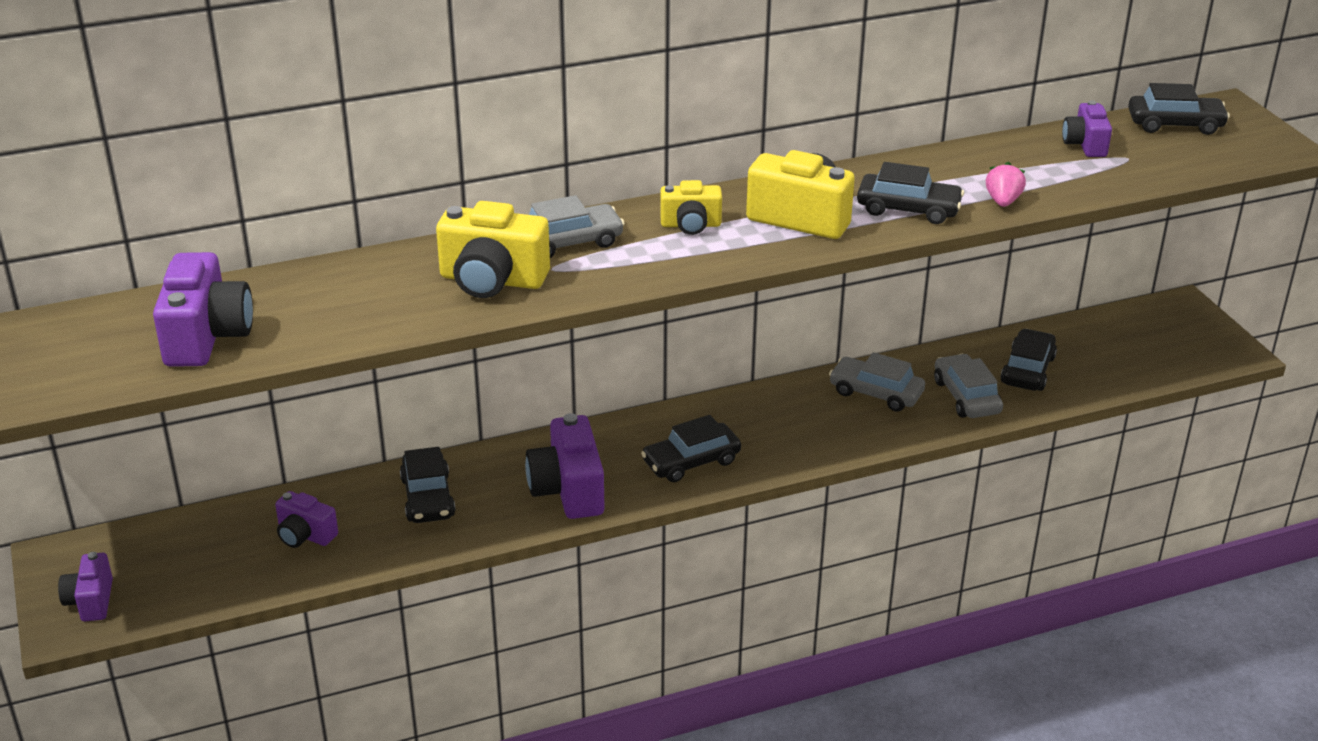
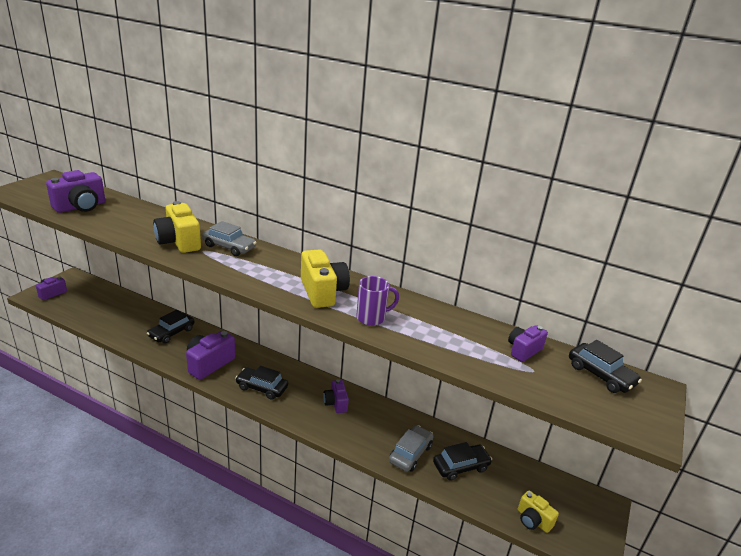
camera: 45 degrees right, 5 degrees down
(305, 535) = (124, 317): purple camera -> purple camera (336, 403)
(691, 225) = (279, 268): yellow camera -> yellow camera (533, 520)
(876, 393) = (376, 420): grey car -> none
(908, 209) = (372, 318): black car -> purple mug
(1003, 201) = (421, 344): pink strawberry -> none

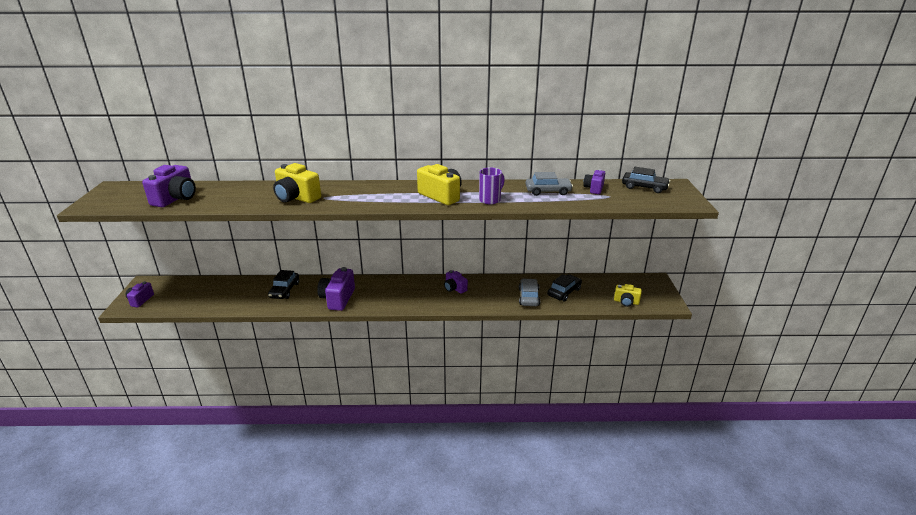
camera: 25 degrees left, 0 degrees up
(229, 247) = (340, 190): grey car -> grey car (548, 191)
(262, 388) = (394, 298): black car -> none

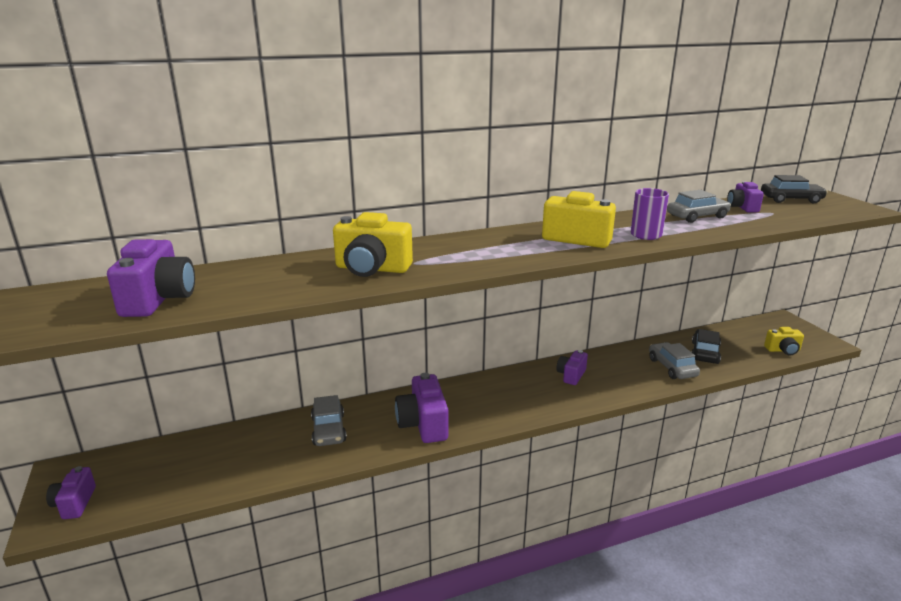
camera: 20 degrees left, 5 degrees down
(284, 290) = (328, 429): black car -> grey car
(454, 288) = (571, 375): purple camera -> purple camera turned 90 degrees clockwise

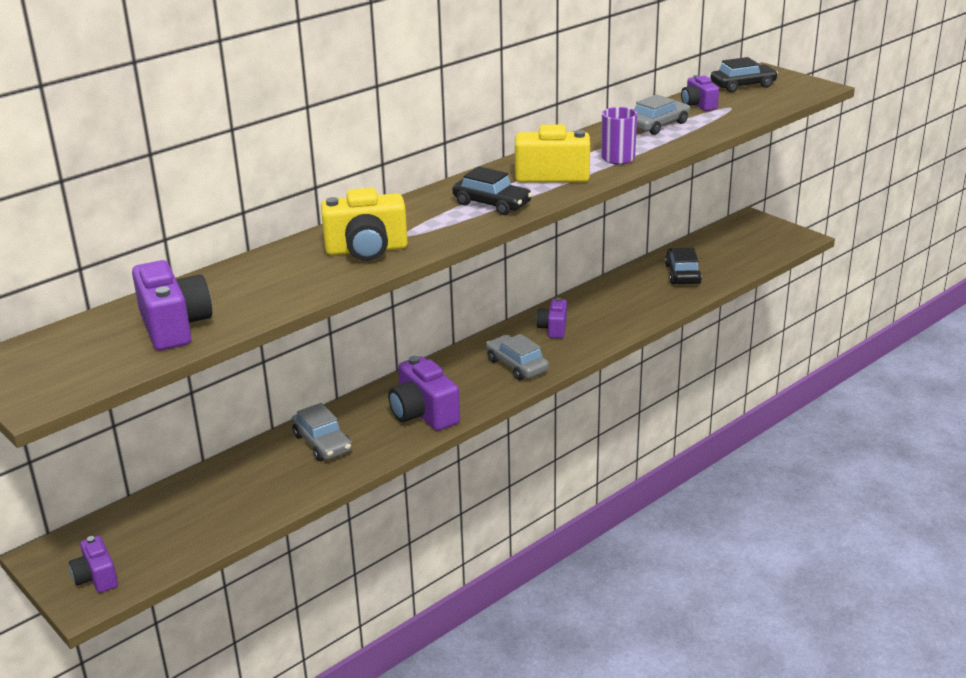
camera: 20 degrees left, 5 degrees up
(508, 252) = (492, 204): none -> black car
(672, 367) = (654, 297): grey car -> grey car (517, 365)
(783, 350) = (760, 255): yellow camera -> none

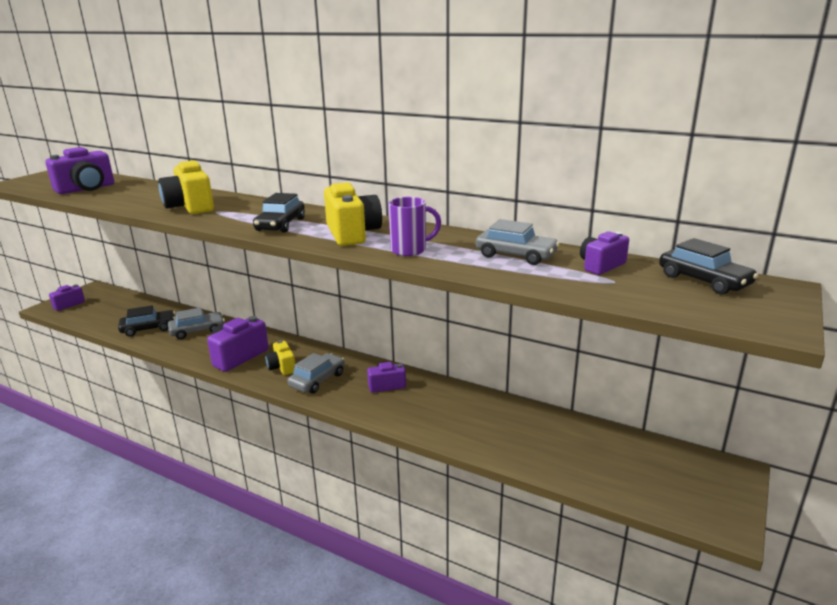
camera: 70 degrees right, 5 degrees down
(322, 443) = (197, 331): grey car -> grey car turned 150 degrees counterclockwise
(472, 385) = (282, 367): none -> yellow camera
(682, 274) = (542, 440): black car -> black car (148, 328)

